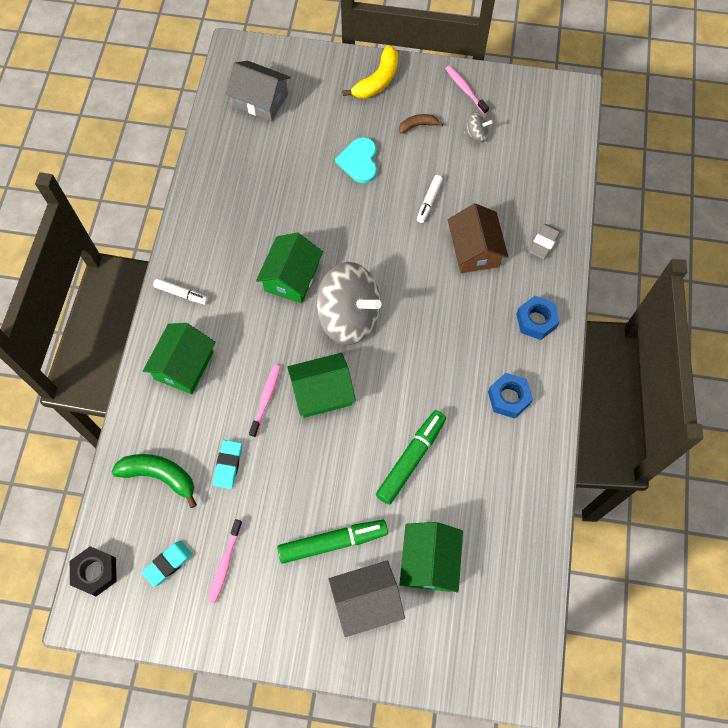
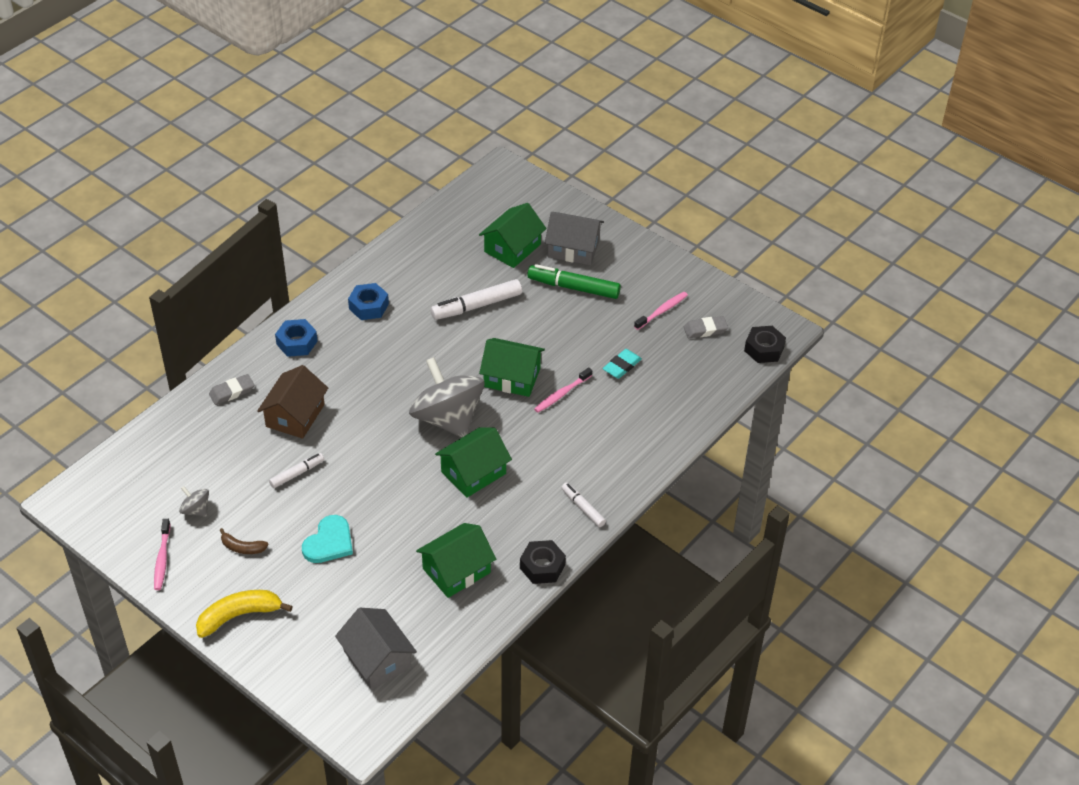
camera: 150 degrees left, 20 degrees down
(159, 476) = (681, 384): green banana -> none
(168, 564) = (705, 330): turquoise eraser -> grey eraser
(184, 365) = (615, 450): green house -> green house (456, 570)
(185, 226) = (542, 566): none -> black nut
(411, 459) = (476, 306): green marker -> white marker

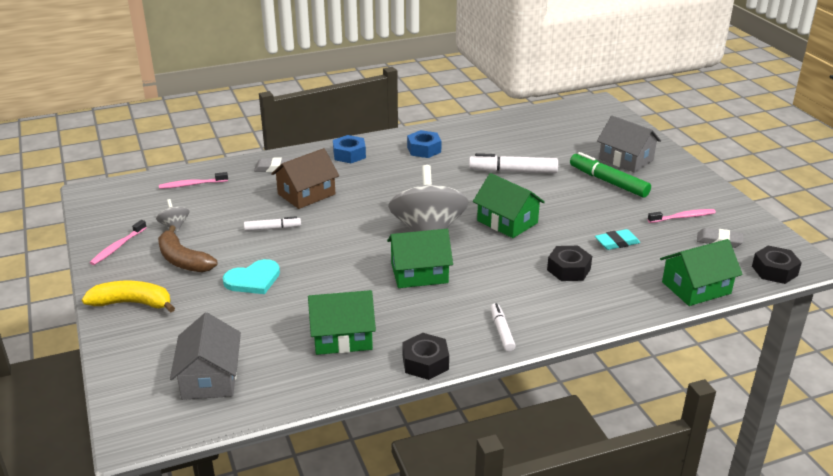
camera: 30 degrees right, 15 degrees down
(242, 547) = (183, 260): brown banana -> brown banana, size x1.75
(512, 248) = (572, 146): green house -> green house (696, 288)
(561, 394) = (544, 245): pink toothbrush -> pink toothbrush (192, 185)
(598, 415) = (568, 269): none -> black nut

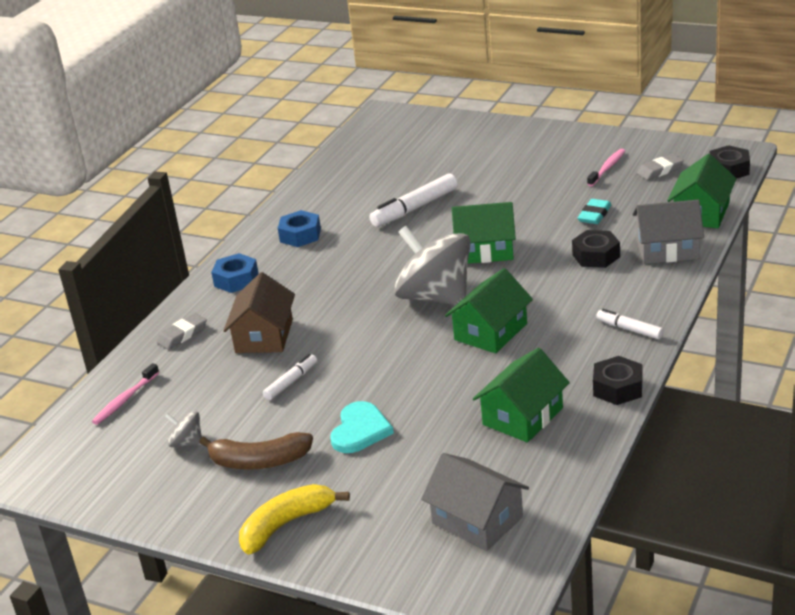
camera: 40 degrees left, 0 degrees up
(118, 247) = (165, 497): pink toothbrush -> none
(608, 182) = (506, 173): green marker -> none
(626, 159) = (488, 147): grey house -> grey house (667, 249)

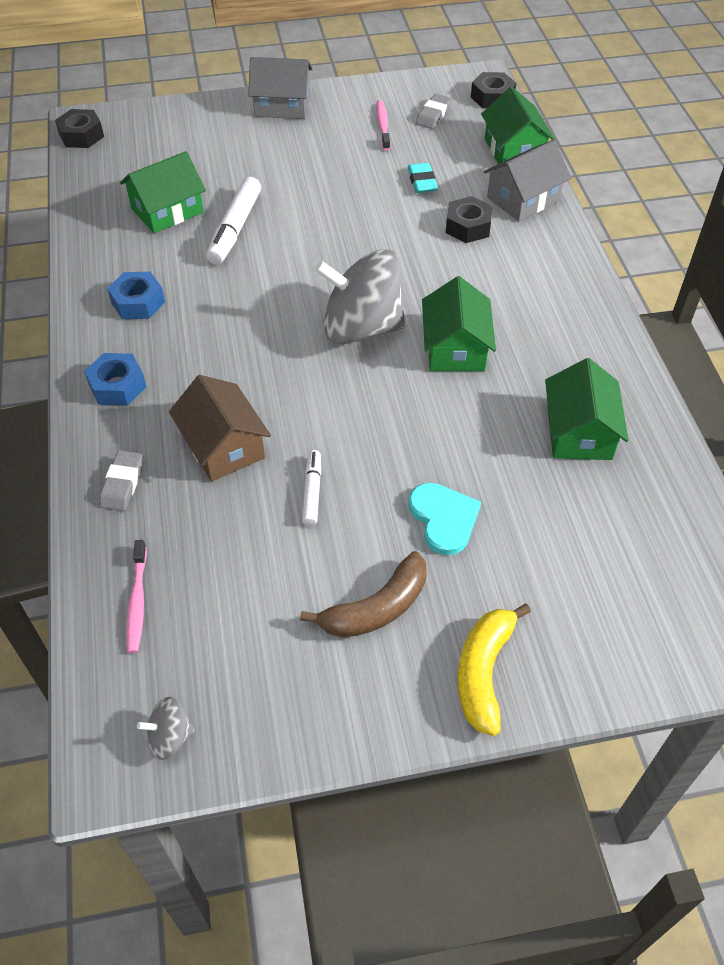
camera: 40 degrees left, 20 degrees up
(187, 442) = (271, 623): grey spinning top -> grey spinning top (170, 737)
(477, 520) = (655, 569): grey house -> grey house (282, 106)
(485, 250) = (357, 255): green house -> green house (167, 210)
(617, 388) = (628, 365): black nut -> black nut (81, 136)
(629, 329) = (575, 297): white marker -> none

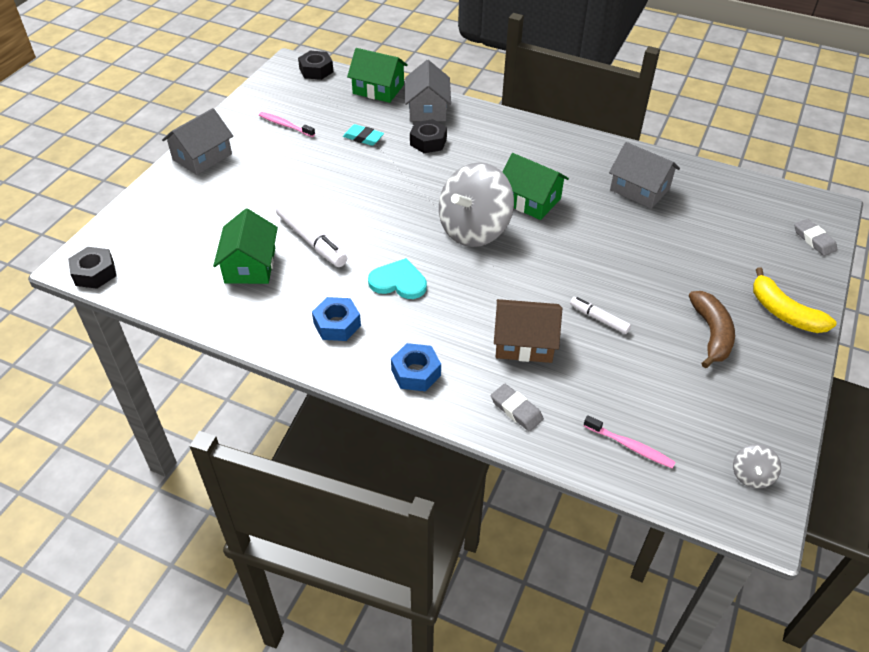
camera: 55 degrees left, 5 degrees down
(433, 115) = (302, 100): grey eraser -> grey eraser (814, 240)
(443, 519) = (663, 273): turquoise heart -> turquoise heart (398, 282)
(579, 432) = (639, 189): green house -> grey house

